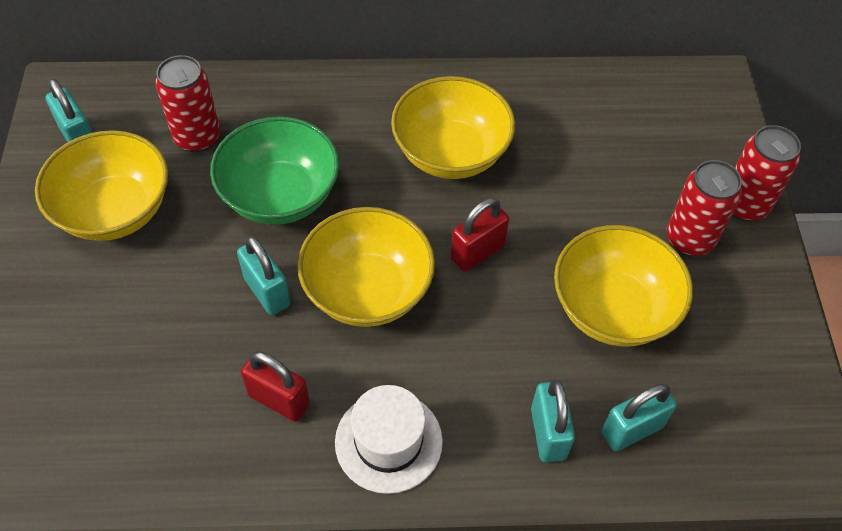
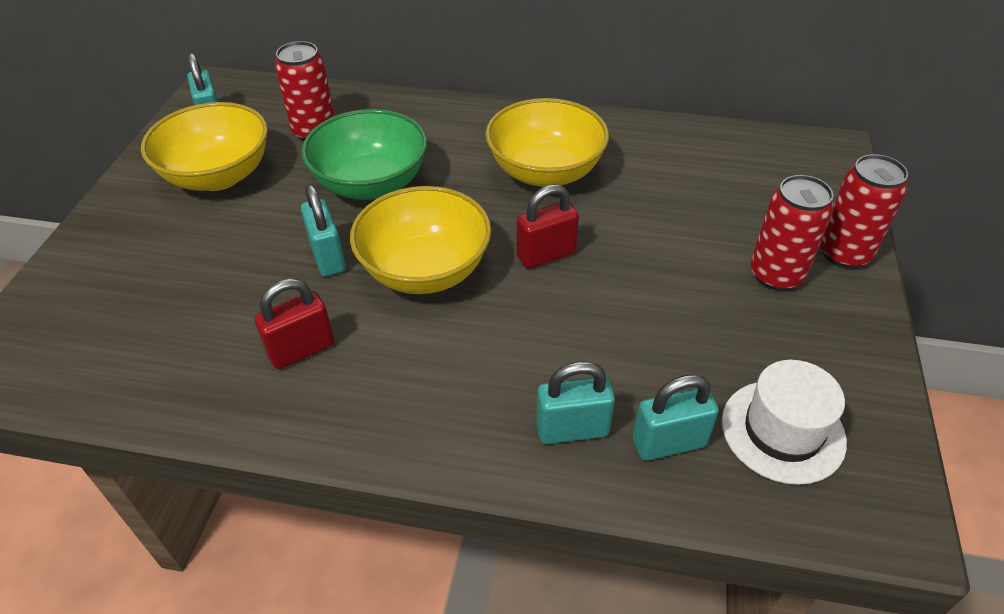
camera: 15 degrees right, 10 degrees down
(279, 400) = (302, 350): red padlock -> red padlock turned 75 degrees counterclockwise
(388, 441) = (397, 407): white hat -> white hat (782, 431)
(548, 433) = (572, 430): turquoise padlock -> turquoise padlock turned 75 degrees clockwise
(613, 308) = (676, 324): yellow bowl -> none

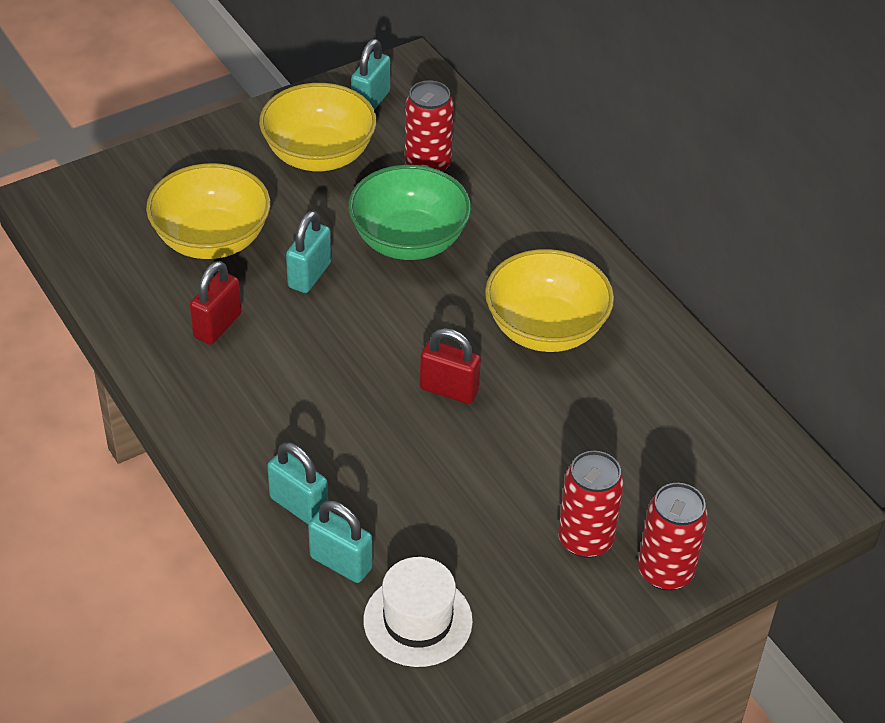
camera: 45 degrees right, 0 degrees up
(302, 350) = (217, 326): red padlock -> red padlock turned 75 degrees counterclockwise
(425, 270) = (356, 335): yellow bowl -> yellow bowl (212, 239)

